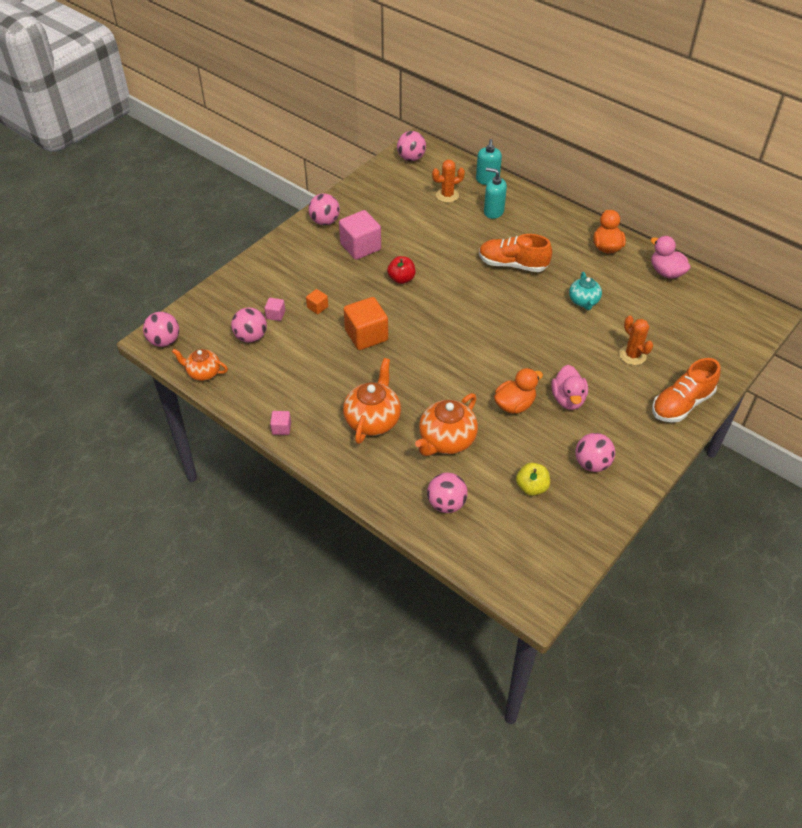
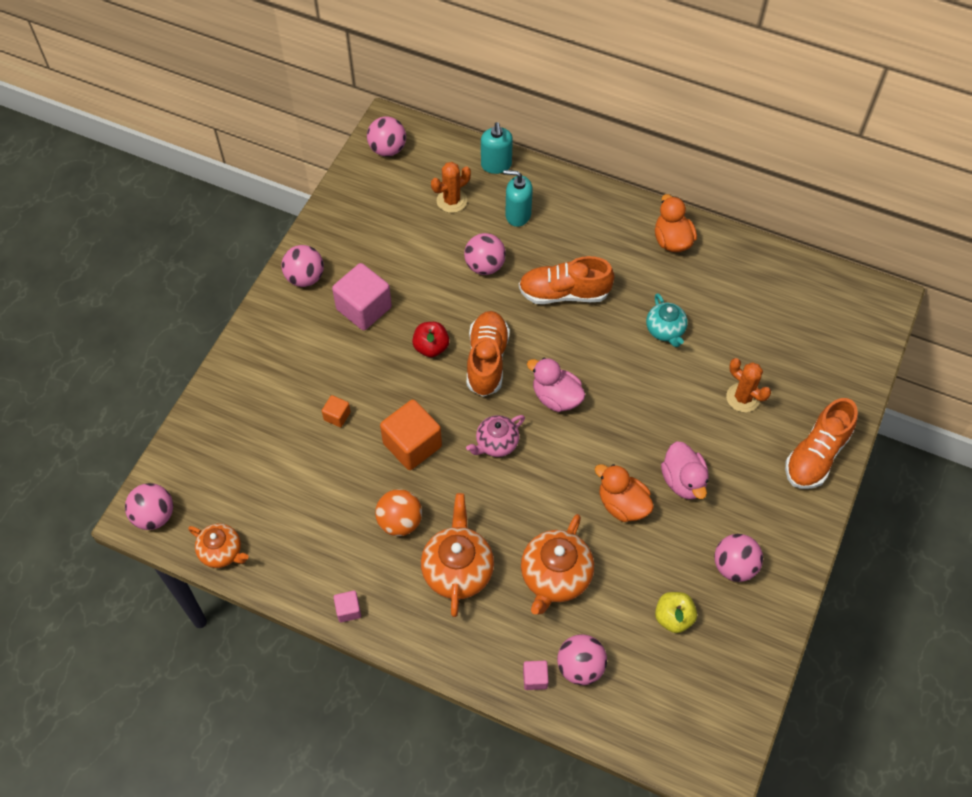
camera: 15 degrees left, 10 degrees up
(203, 373) = (222, 552): orange teapot -> orange teapot turned 150 degrees counterclockwise
(251, 337) = (265, 482): pink ball -> pink ball (485, 266)
(275, 315) = (287, 440): pink cube -> pink cube (535, 678)
(340, 381) = (400, 522): none -> orange ball
(429, 347) = (496, 443): none -> pink teapot
(440, 294) = (487, 360): none -> orange shoe
(514, 405) = (622, 504): orange duck -> orange duck turned 90 degrees counterclockwise
(666, 272) = (753, 263): pink duck -> pink duck (556, 397)

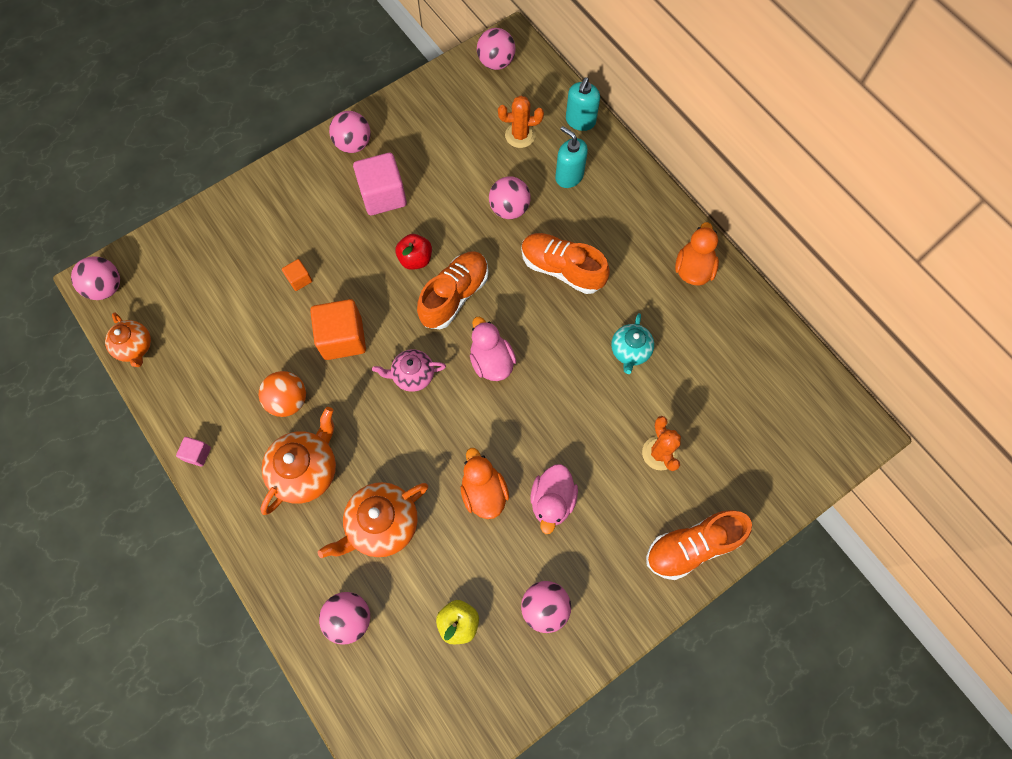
camera: 30 degrees right, 10 degrees up
(535, 678) = (305, 606): pink cube -> none

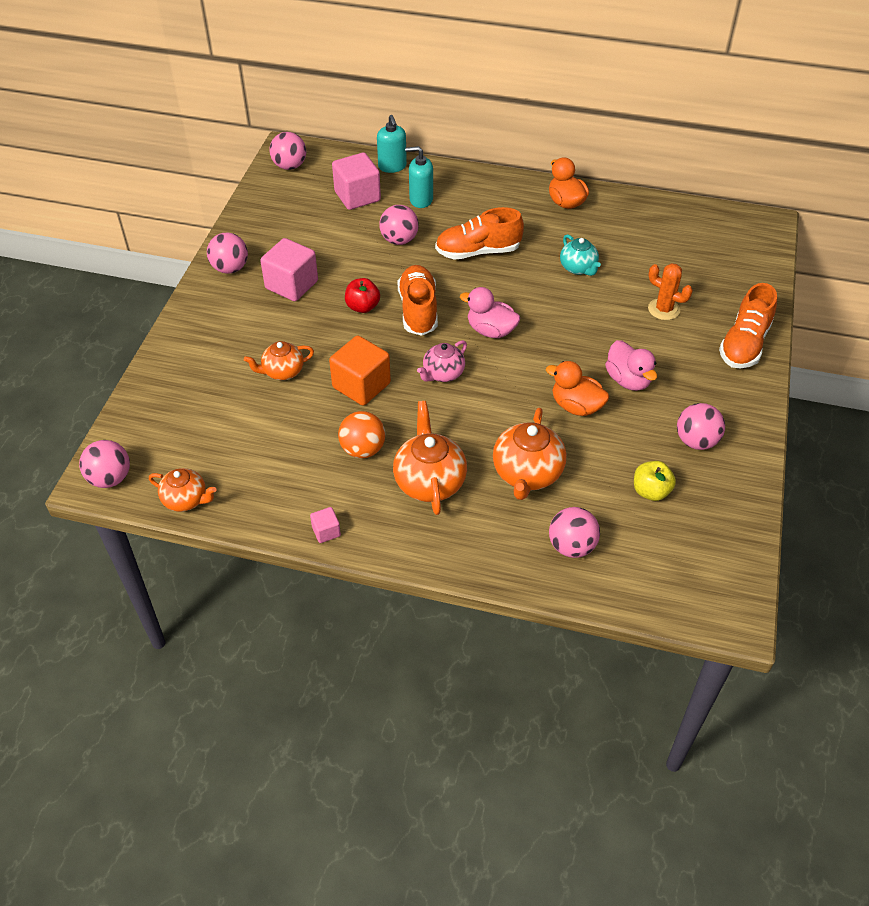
camera: 40 degrees left, 20 degrees down
(299, 279) = (282, 372): orange cube -> orange teapot
(520, 135) = (357, 196): orange cactus -> pink cube

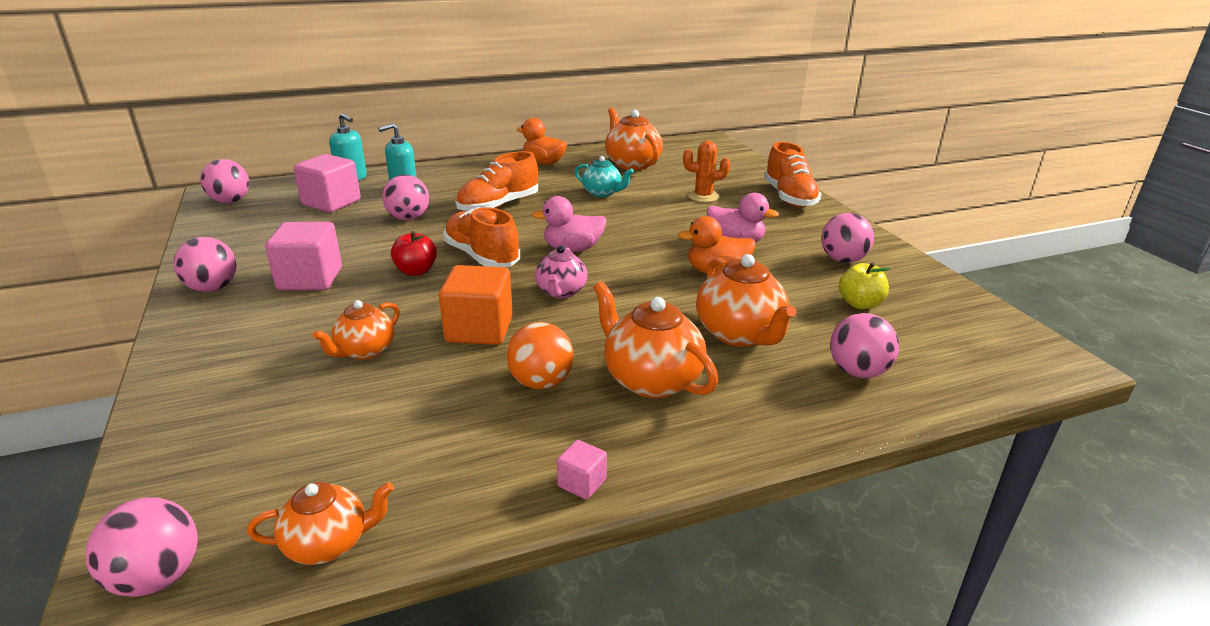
camera: 35 degrees left, 20 degrees down
(645, 235) = (632, 164): none -> orange teapot

